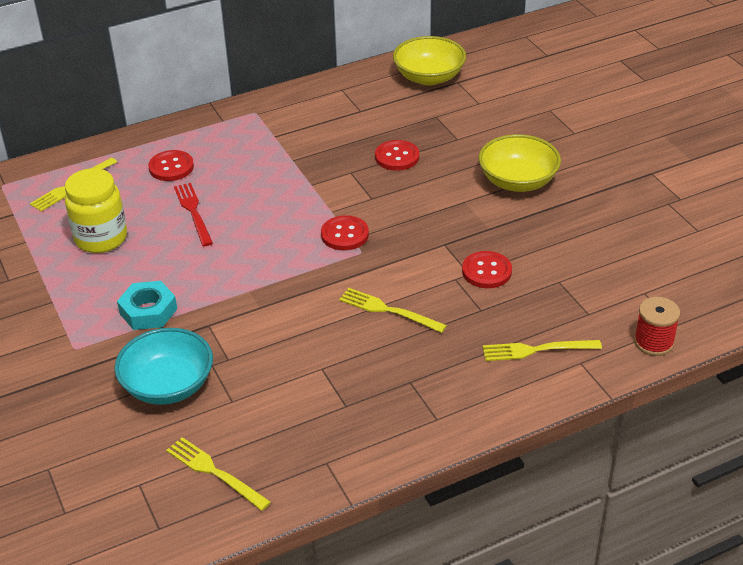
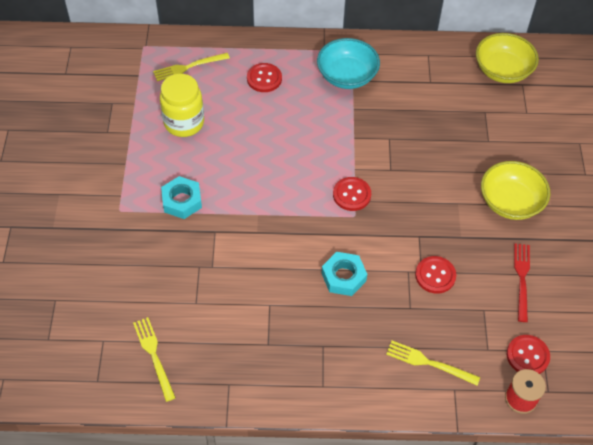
camera: 25 degrees right, 15 degrees up
(168, 385) = (162, 270): turquoise bowl -> turquoise bowl (347, 76)
(193, 212) = (258, 126): red fork -> red fork (522, 278)
(388, 310) = (343, 277): yellow fork -> turquoise nut
(397, 157) = (432, 139): red button -> red button (527, 356)

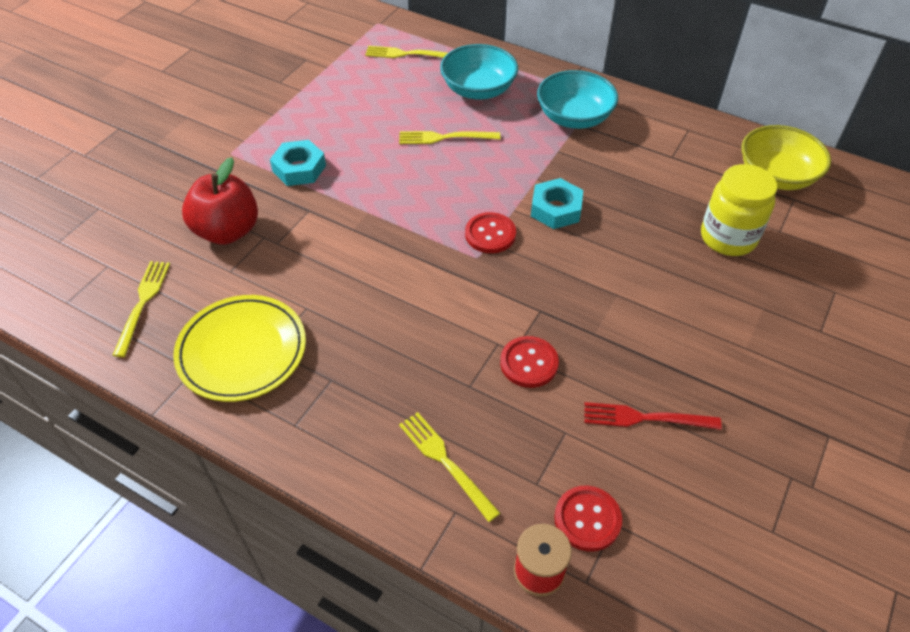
camera: 30 degrees right, 5 degrees down
(169, 274) = (227, 231): none -> red apple
(184, 123) = (361, 100): yellow jar -> yellow jar (728, 238)
(251, 355) = (242, 351): none -> yellow plate
(264, 78) = (478, 90): red button -> turquoise bowl
(268, 130) = (444, 137): none -> yellow fork
(343, 277) = (414, 315): turquoise nut -> turquoise nut (556, 209)
(510, 202) = (690, 321): yellow bowl -> none
(522, 278) = (645, 418): red fork -> red fork turned 120 degrees counterclockwise

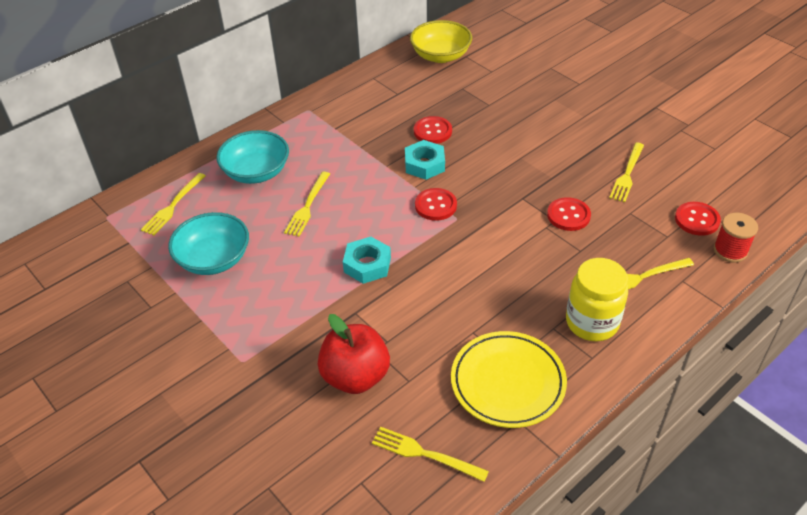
camera: 70 degrees left, 5 degrees down
(299, 168) = (295, 311): turquoise nut -> turquoise nut (367, 265)
(574, 117) = (326, 128): turquoise bowl -> turquoise bowl (214, 259)
(619, 202) = (432, 131): none -> red button
(645, 418) = (627, 174): red fork -> yellow fork
(728, 238) = (488, 94): yellow jar -> yellow jar (592, 322)

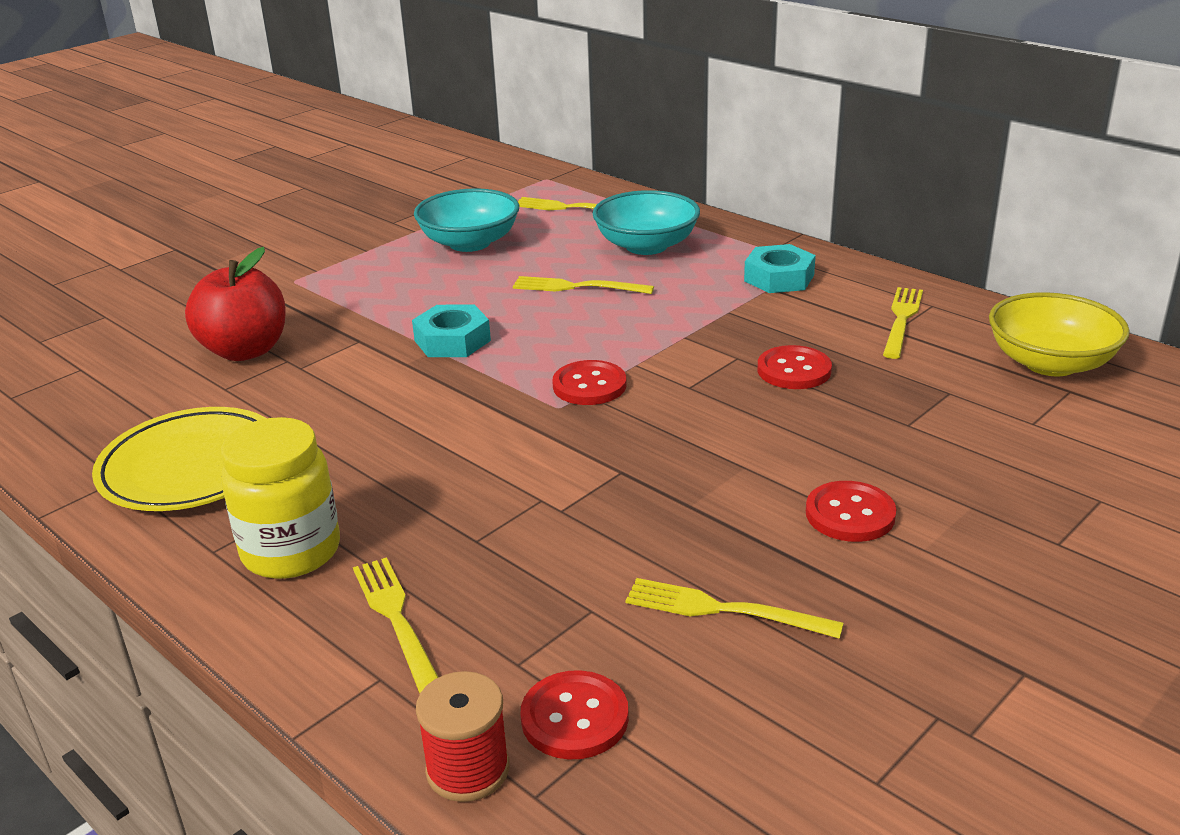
camera: 85 degrees right, 15 degrees down
(424, 164) = (696, 369): turquoise nut -> turquoise nut (779, 278)
(424, 454) = (99, 407): yellow fork -> yellow fork (902, 319)
(568, 215) = (575, 526): red button -> red button (850, 514)

